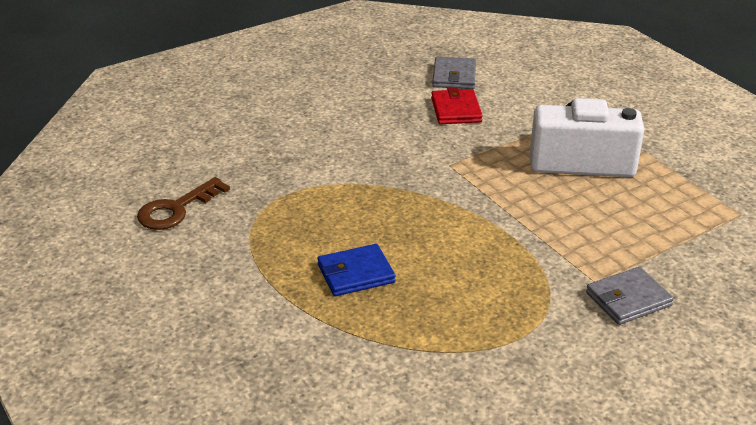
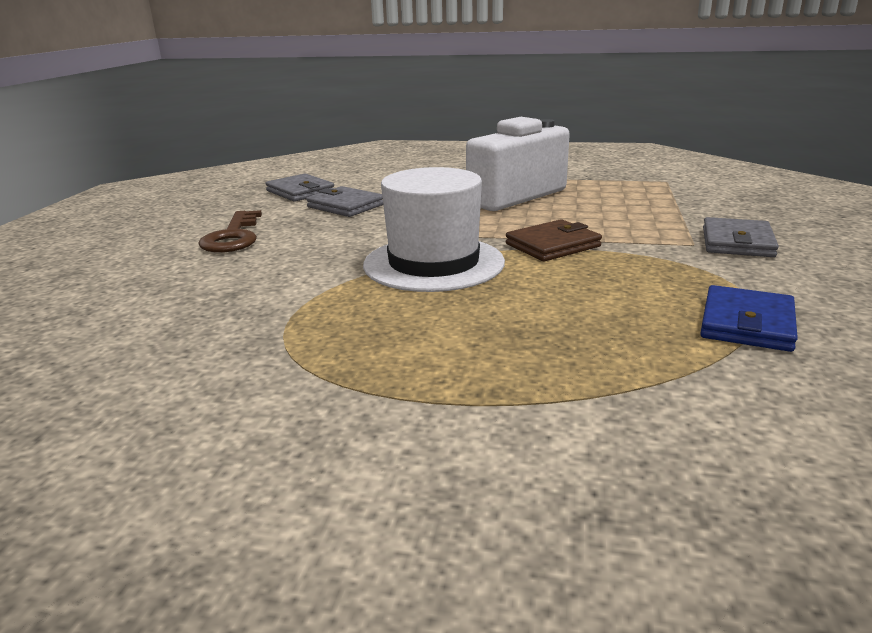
camera: 45 degrees left, 10 degrees down
(176, 209) = (145, 403): brown key -> brown key (233, 237)
(356, 273) = (513, 339): blue wallet -> blue wallet (747, 323)
(413, 198) = (433, 263): none -> white hat
(456, 110) = (345, 206): red wallet -> grey wallet
(506, 226) = (552, 245): none -> brown wallet

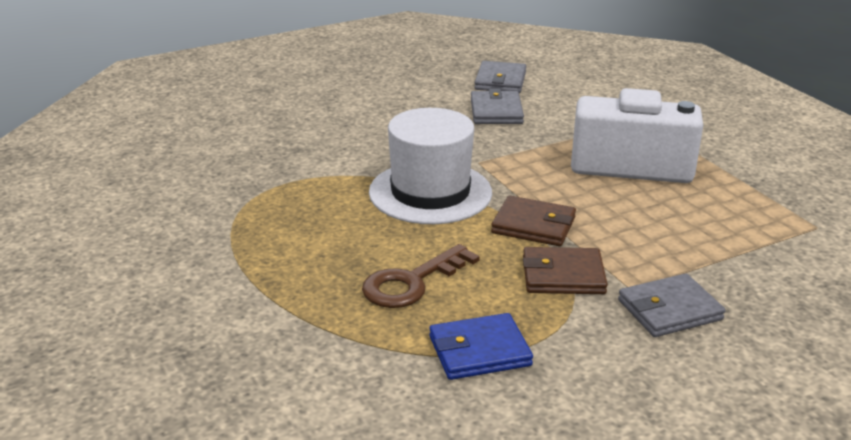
camera: 50 degrees right, 5 degrees up
(233, 237) = (379, 104): brown key -> brown key (412, 282)
(647, 258) = (563, 275): none -> brown wallet

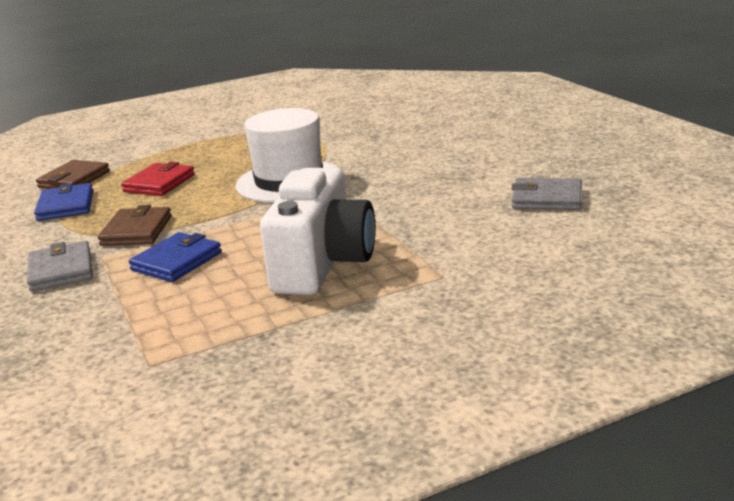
camera: 95 degrees right, 5 degrees down
(412, 282) = (159, 183): brown key -> red wallet
(496, 111) = (459, 199): grey wallet -> none
(533, 225) = (219, 219): brown wallet -> brown wallet (74, 179)
(637, 238) = (177, 261): none -> blue wallet

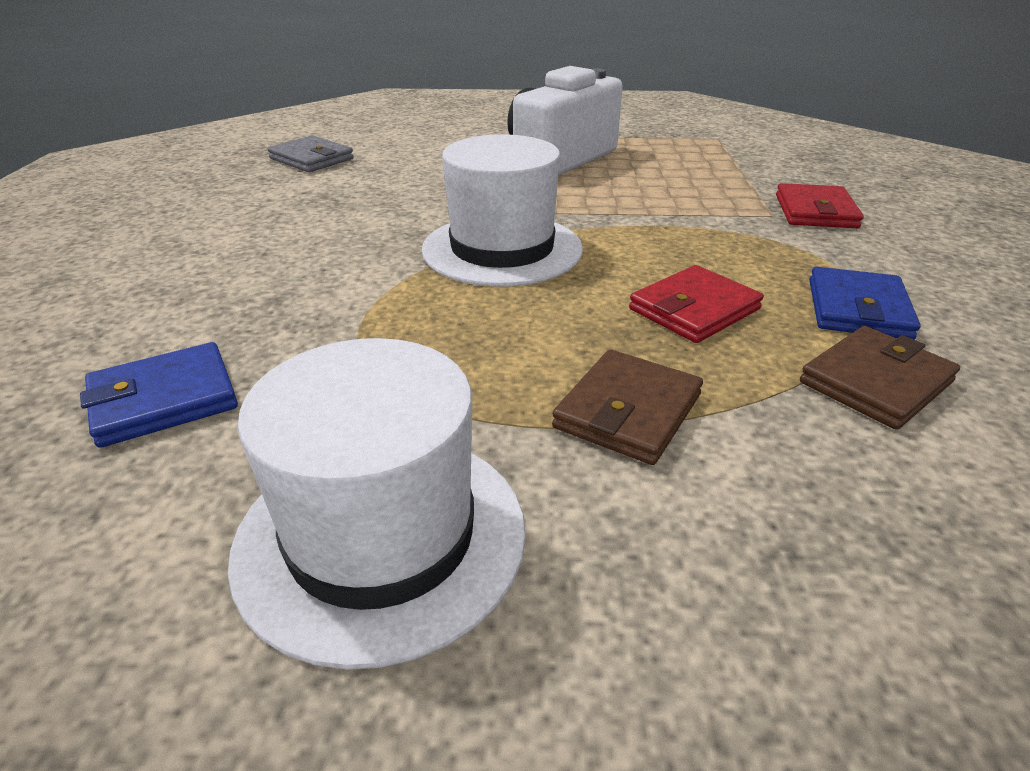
camera: 155 degrees left, 10 degrees up
(61, 270) = (815, 211): grey wallet -> red wallet
(137, 231) = (731, 234): brown wallet -> brown wallet (628, 411)
(177, 261) = (687, 191): blue wallet -> blue wallet (164, 399)
(244, 114) = (381, 536): none -> white hat

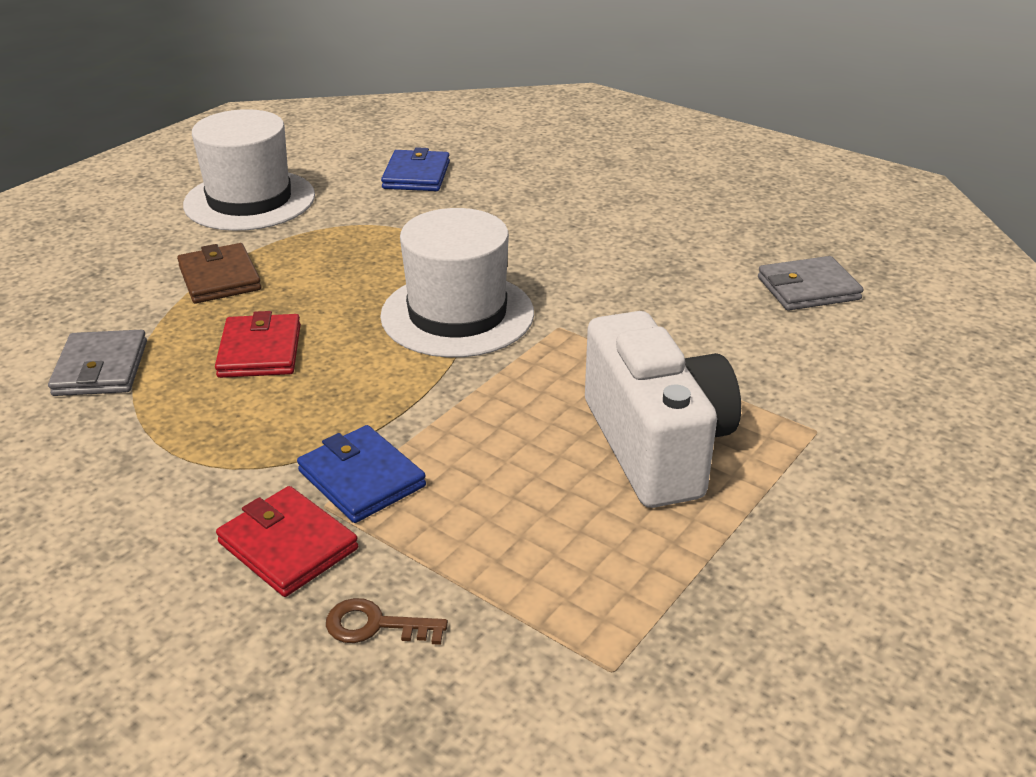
camera: 125 degrees right, 0 degrees up
(801, 177) = (376, 625): none -> brown key
(857, 309) = (148, 422): blue wallet -> blue wallet (361, 478)
(876, 382) = (101, 368): brown wallet -> grey wallet

